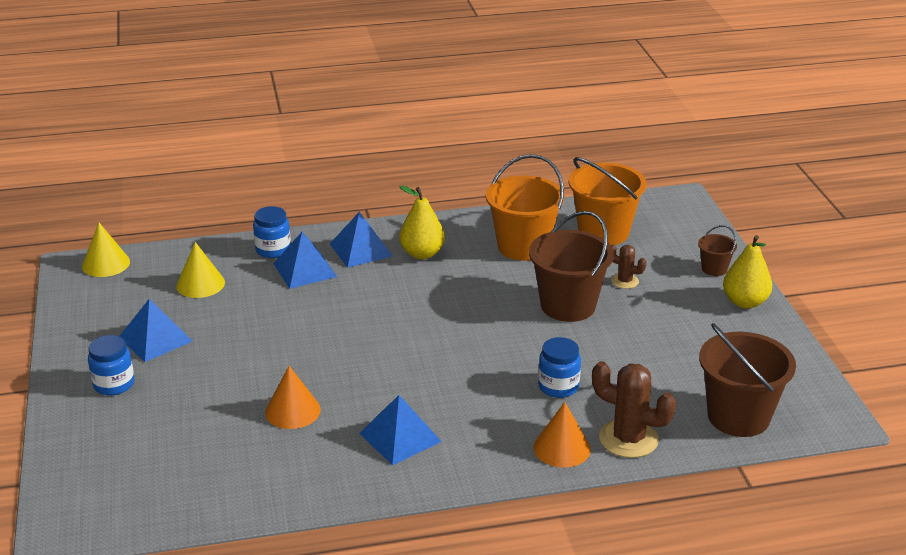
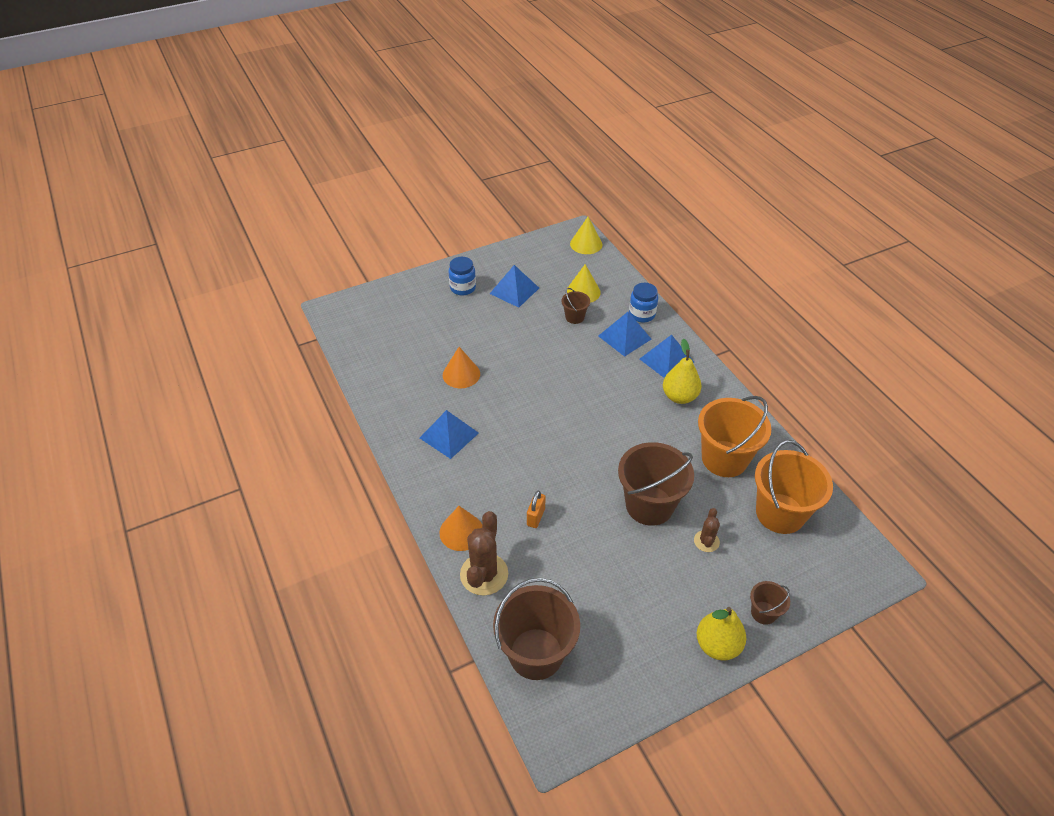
camera: 75 degrees right, 15 degrees up
(244, 299) = (574, 317): none -> brown bucket
(558, 386) = (535, 517): blue jar -> orange padlock

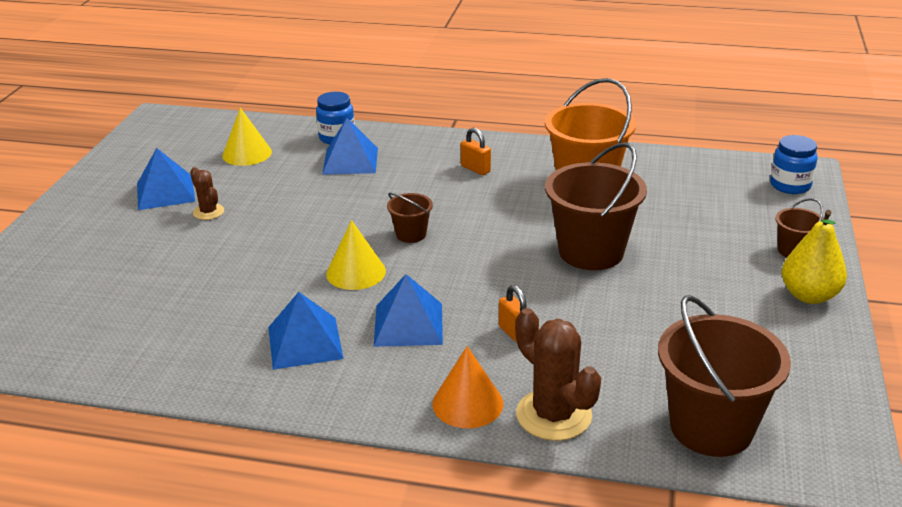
camera: 50 degrees left, 15 degrees down
(461, 374) = (225, 288): orange cone -> none
(463, 288) = (94, 223): blue jar -> blue jar (790, 185)
(574, 317) = (272, 175): brown bucket -> brown bucket (411, 234)
(586, 244) = (184, 121): yellow cone -> yellow cone (356, 272)
(666, 360) = (418, 153): blue pyramid -> blue pyramid (408, 324)
(679, 396) = (475, 169): yellow pear -> orange padlock
(706, 541) = (675, 241): brown cactus -> brown cactus (208, 212)
(780, 513) = (686, 187): orange bucket -> none

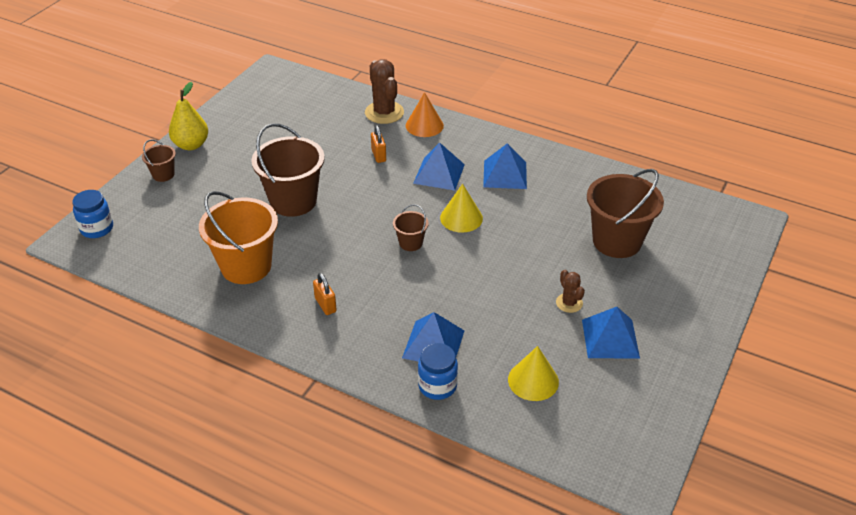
camera: 165 degrees left, 10 degrees up
(711, 427) = (313, 94): brown bucket -> brown bucket (617, 241)

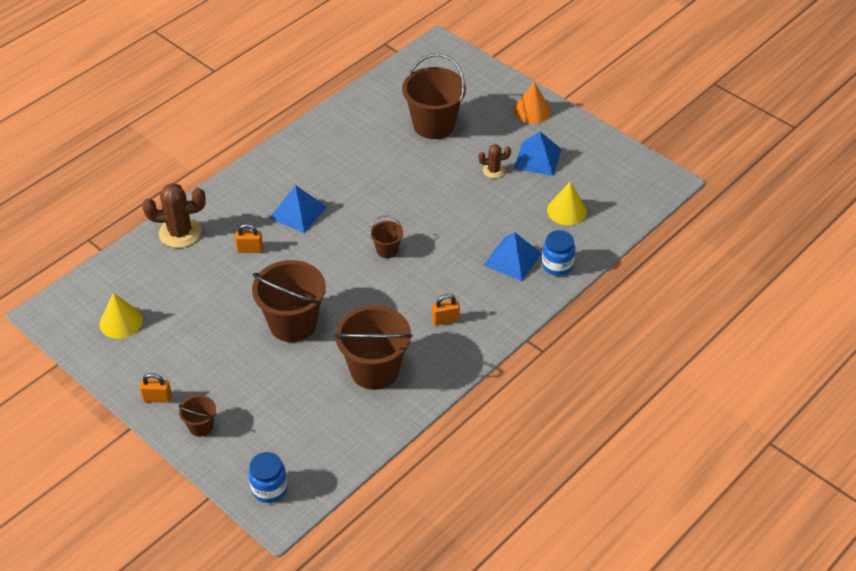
camera: 75 degrees left, 5 degrees up
(191, 145) = (157, 398): yellow pear -> orange padlock
(246, 266) = (374, 370): orange bucket -> brown bucket
(424, 125) = (217, 207): orange cone -> orange cone (532, 111)
(461, 218) = (367, 210): yellow cone -> yellow cone (121, 322)
(505, 174) = (319, 169): blue pyramid -> none

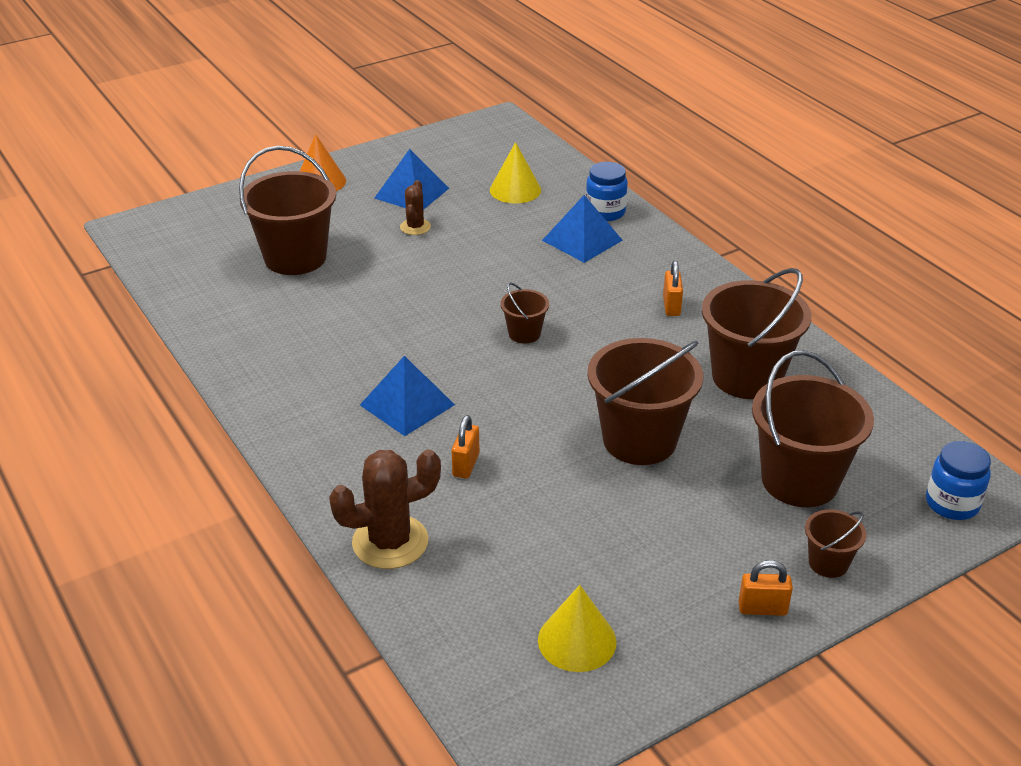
camera: 75 degrees left, 10 degrees down
(157, 398) = (762, 609): orange padlock -> orange padlock turned 75 degrees clockwise
(180, 233) = (390, 542): brown cactus -> brown cactus turned 60 degrees clockwise
(273, 407) = (799, 480): none -> brown bucket

